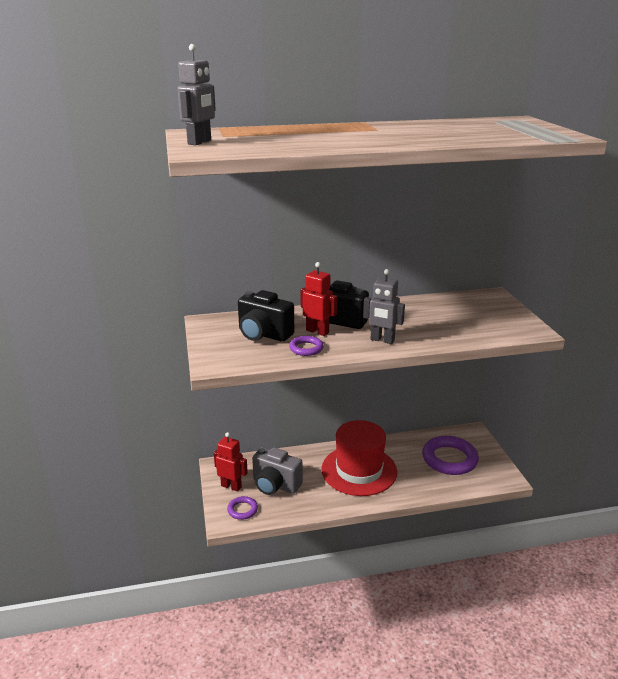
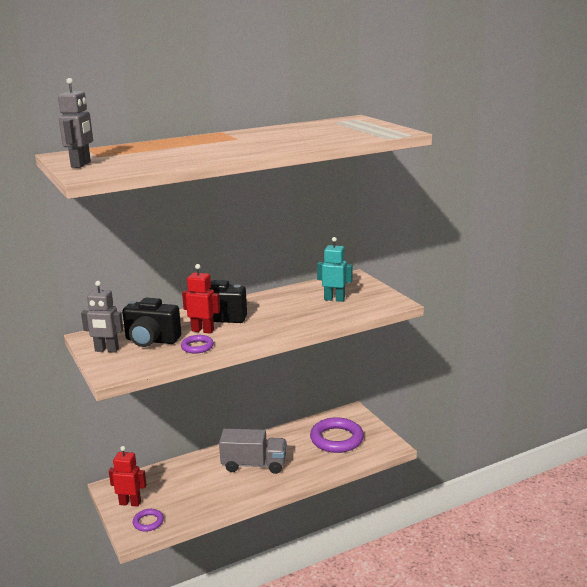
camera: 15 degrees left, 5 degrees down
(275, 485) = (175, 493): grey camera -> none
(359, 470) = (254, 465): red hat -> grey truck
(382, 340) = (265, 329): grey robot -> grey robot (106, 350)
(465, 317) = (334, 299): none -> turquoise robot

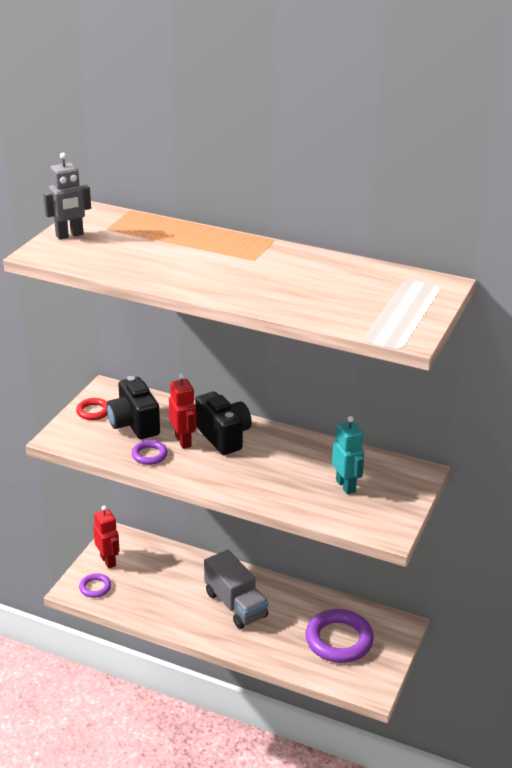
camera: 50 degrees right, 10 degrees up
(106, 350) = (93, 411): grey robot -> red ring

